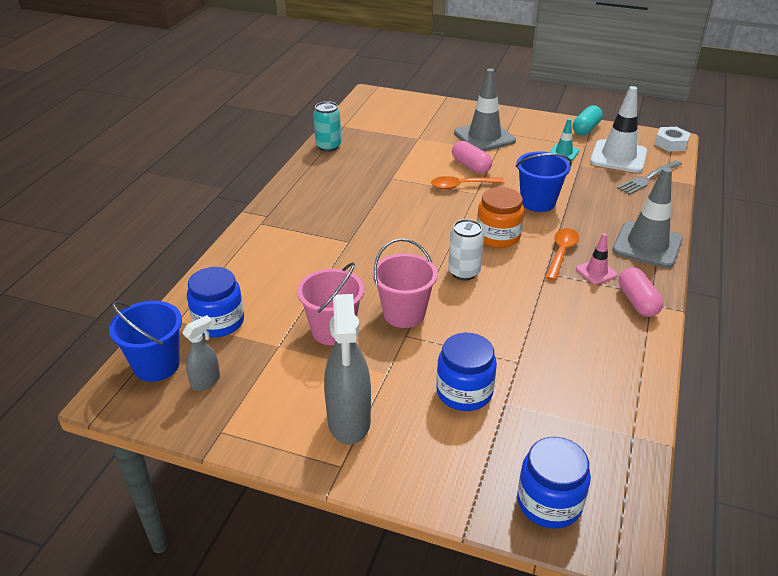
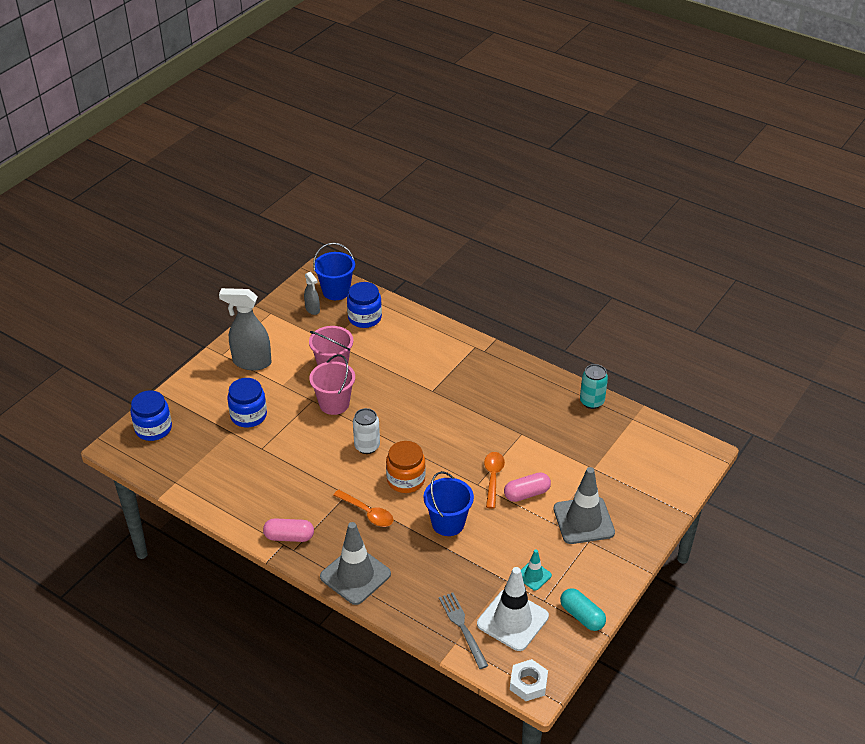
camera: 105 degrees right, 5 degrees up
(596, 272) = (334, 526): pink traffic cone -> none

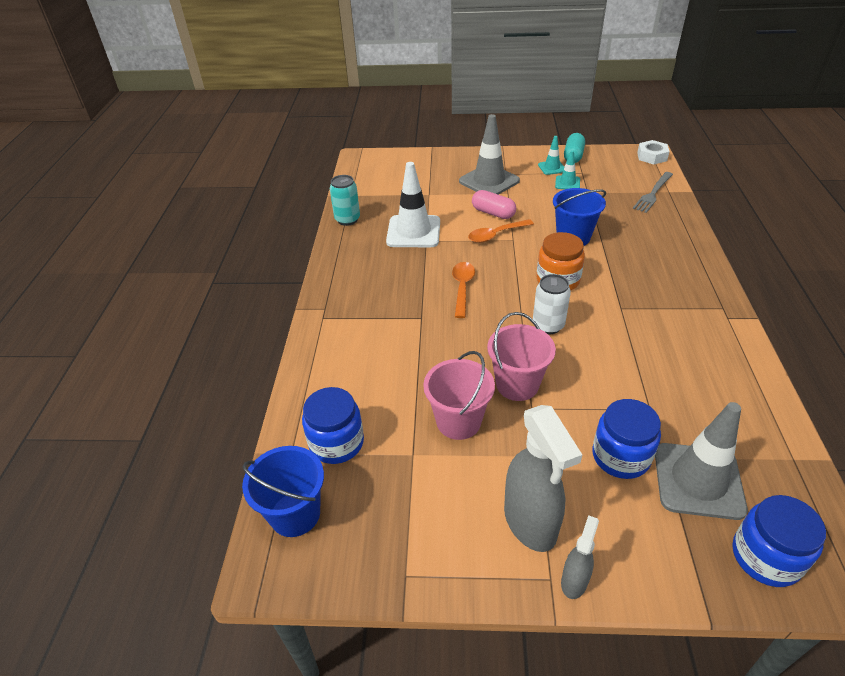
camera: 120 degrees left, 0 degrees up
(289, 537) = (715, 318): pink capsule -> none
(312, 309) = (358, 518): grey spray bottle -> grey spray bottle (574, 581)
(355, 575) = (690, 259): grey traffic cone -> grey traffic cone (698, 480)
(367, 513) = (623, 284): orange spoon -> orange spoon (462, 288)
(512, 620) = (616, 178): white traffic cone -> white traffic cone (413, 232)
(572, 583) = (552, 168): none -> turquoise traffic cone

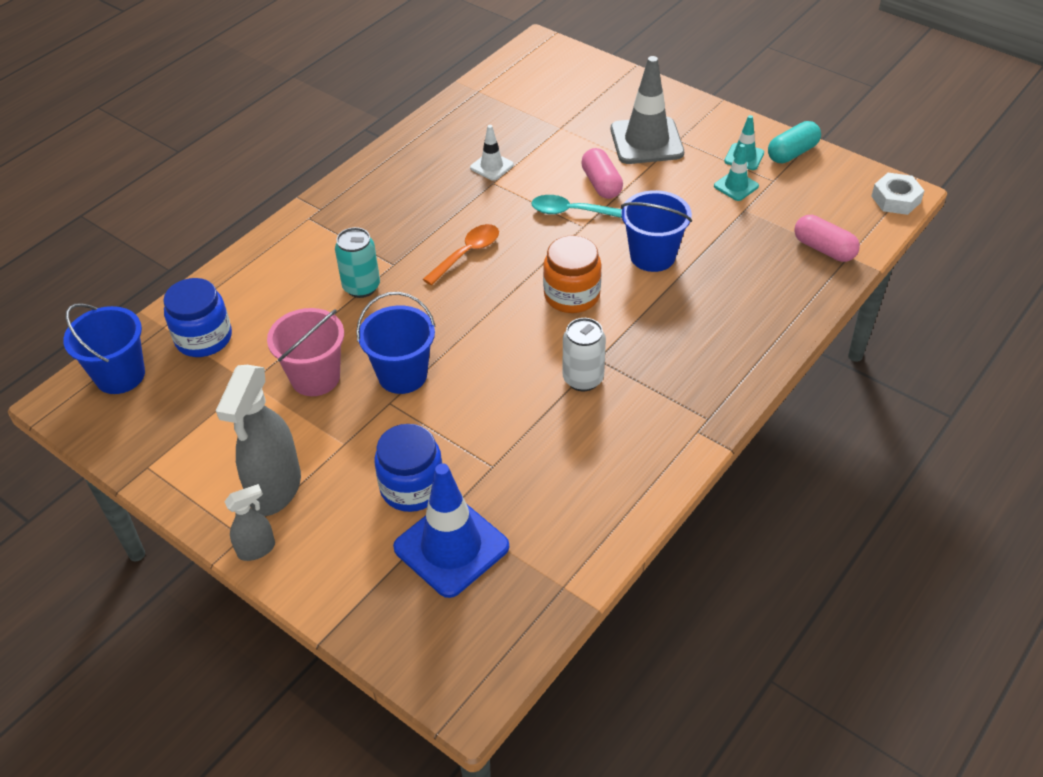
camera: 35 degrees right, 5 degrees up
(347, 219) = (442, 120): turquoise can -> turquoise can (361, 287)
(413, 232) = (491, 166): white traffic cone -> white traffic cone, size x0.51
(496, 235) = (572, 212): orange spoon -> turquoise spoon
(517, 384) = (402, 375): pink bucket -> blue bucket
(548, 325) = (501, 336): white can -> white can (583, 379)
(653, 193) = (824, 249): grey fork -> pink capsule
(698, 480) = (451, 547): grey traffic cone -> blue traffic cone
(765, 557) = (425, 634): blue jar -> none

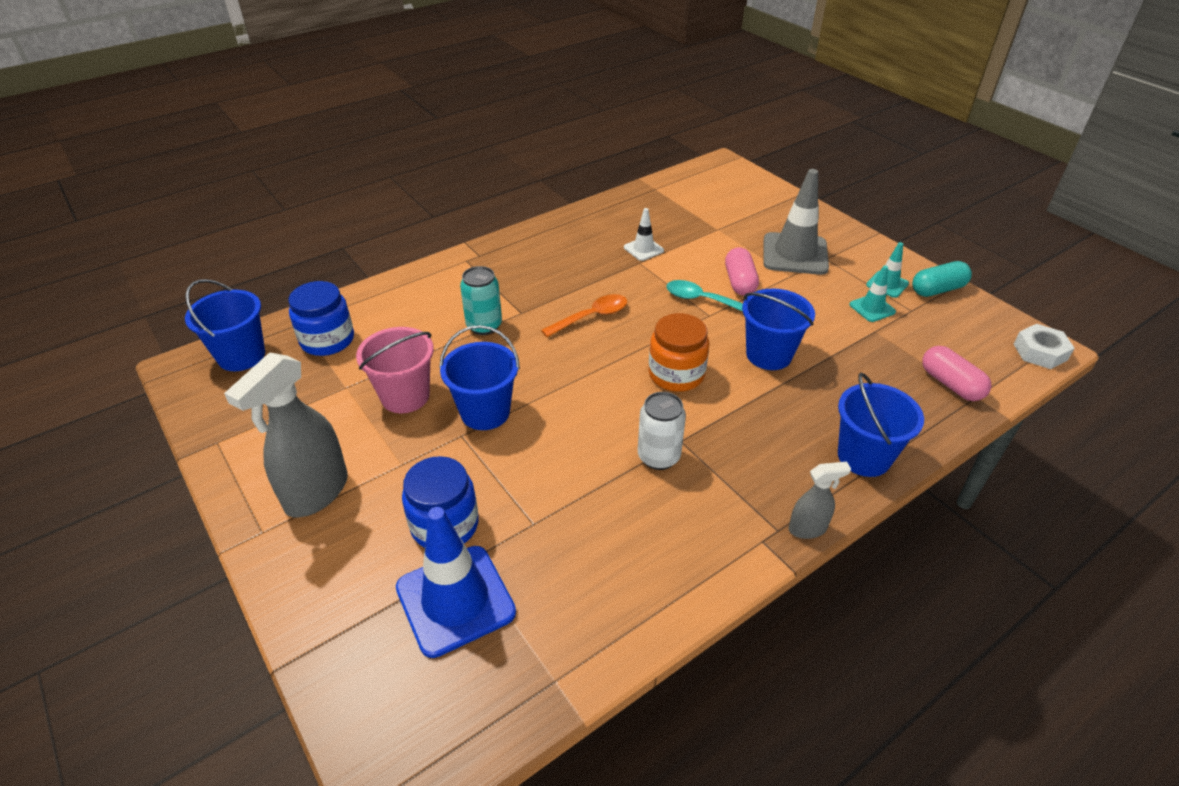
camera: 15 degrees right, 5 degrees down
(257, 549) = (268, 549): grey spray bottle -> grey spray bottle (807, 529)
(764, 336) = (864, 457): none -> blue bucket

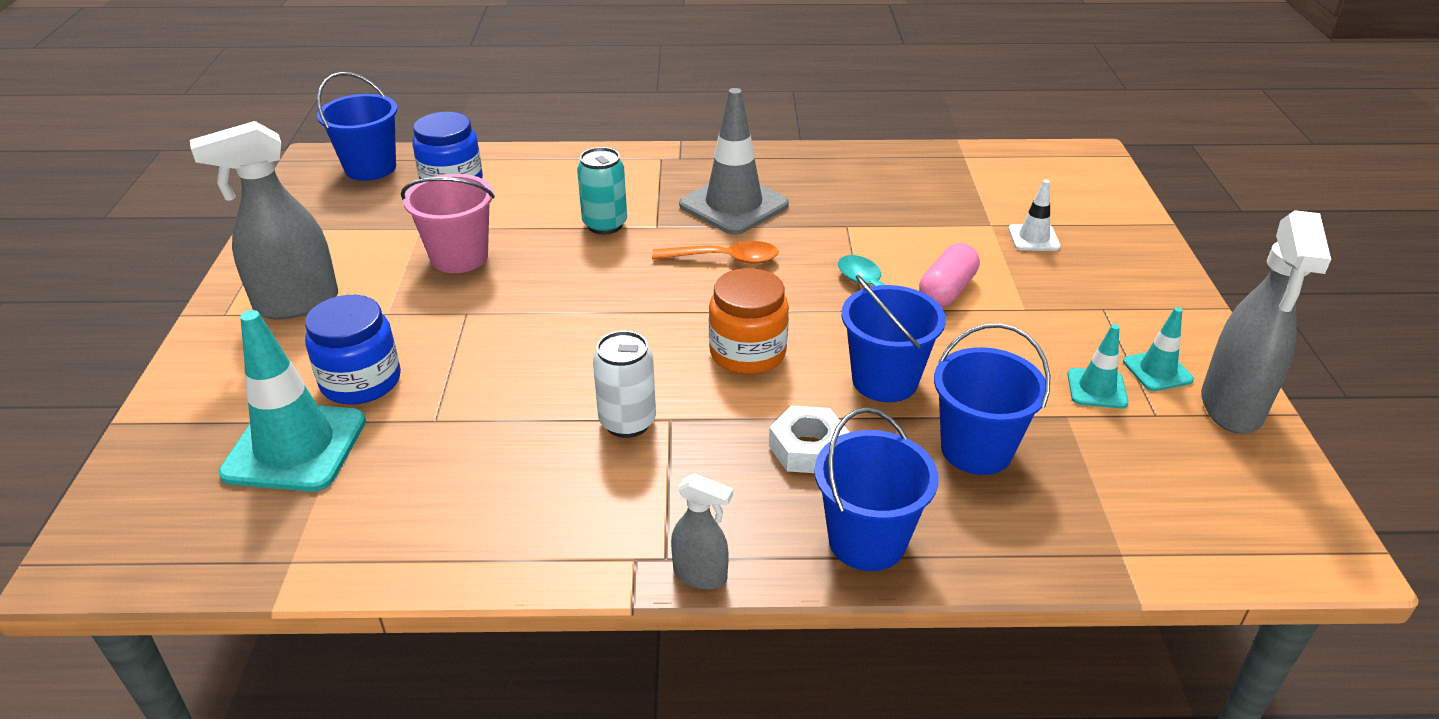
camera: 35 degrees right, 5 degrees down
(455, 600) = (295, 447): blue traffic cone -> turquoise traffic cone
(485, 412) = (511, 302): blue bucket -> blue bucket (976, 449)
(643, 249) = (869, 214): white traffic cone -> white traffic cone (1033, 238)
(795, 254) = (1063, 288): grey traffic cone -> grey traffic cone (733, 205)
(937, 290) = (1231, 407): turquoise capsule -> grey spray bottle
(950, 384) = (1100, 522): pink capsule -> none
(1040, 352) = (1306, 551): white nut -> white nut (808, 448)

